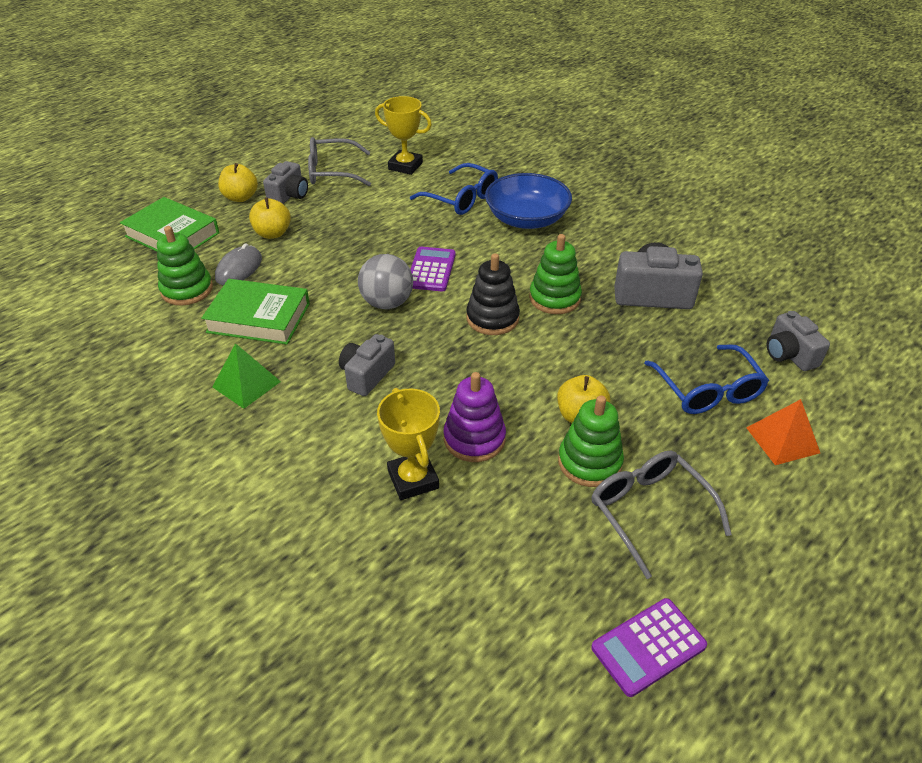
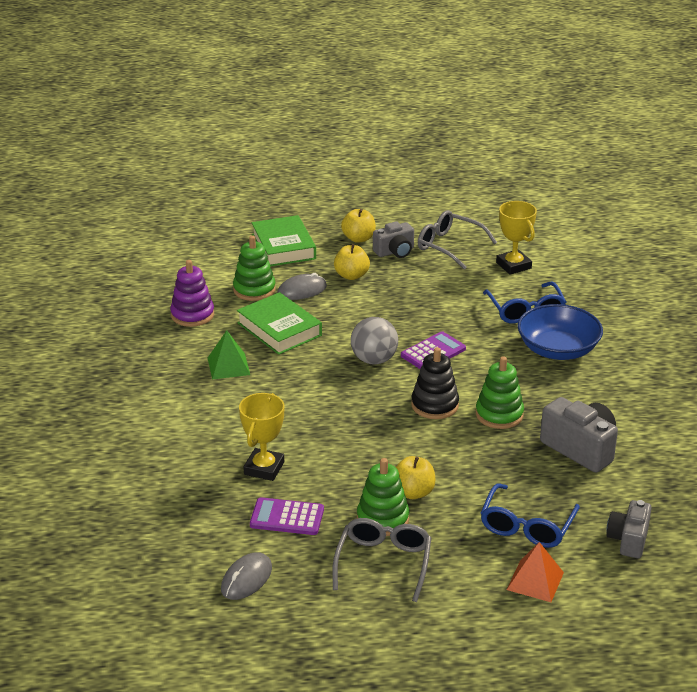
camera: 40 degrees right, 10 degrees down
(367, 375) = (306, 398): grey camera -> none
(474, 439) = (327, 467): purple stacking toy -> purple stacking toy (192, 315)
(549, 632) = (246, 579): none -> grey mouse
(648, 647) = (291, 617): purple calculator -> purple calculator (287, 517)

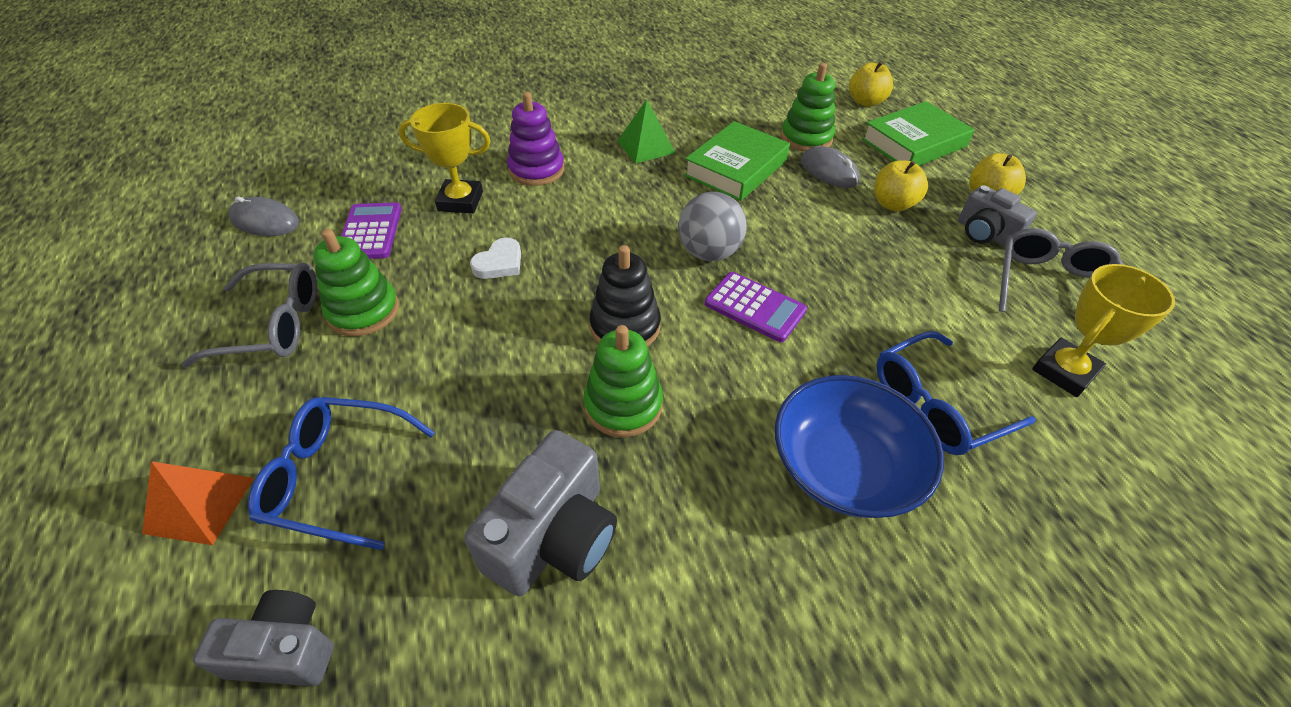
camera: 75 degrees right, 15 degrees up
(192, 315) = (730, 109): purple stacking toy -> purple stacking toy (536, 170)
(351, 453) = (499, 263): none -> white heart
(413, 492) = (420, 332): yellow apple -> yellow apple (865, 102)

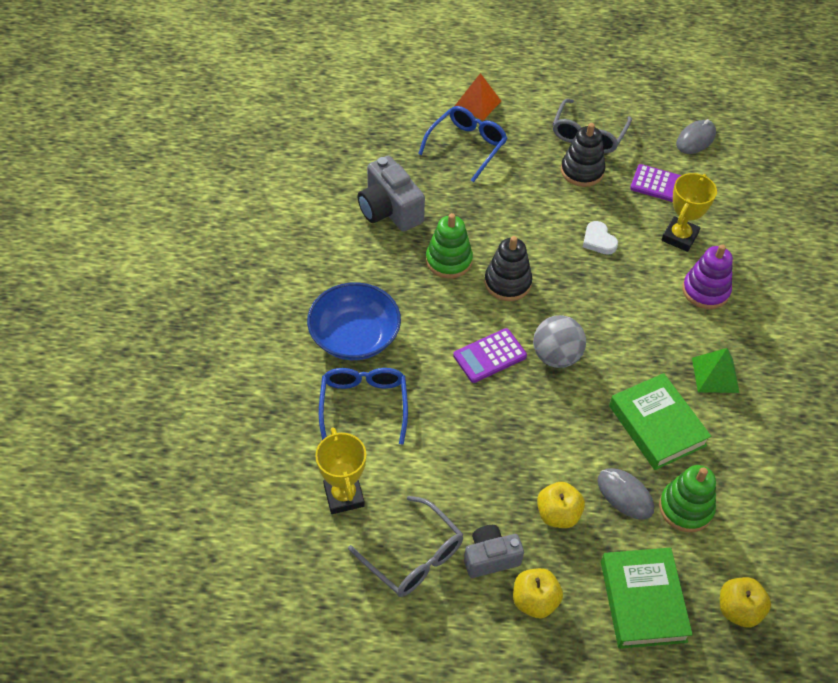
camera: 115 degrees right, 5 degrees up
(285, 650) = (392, 122): grey camera -> none
(363, 311) = (582, 171): green stacking toy -> black stacking toy
(829, 171) = (625, 495): grey mouse -> grey mouse turned 60 degrees clockwise

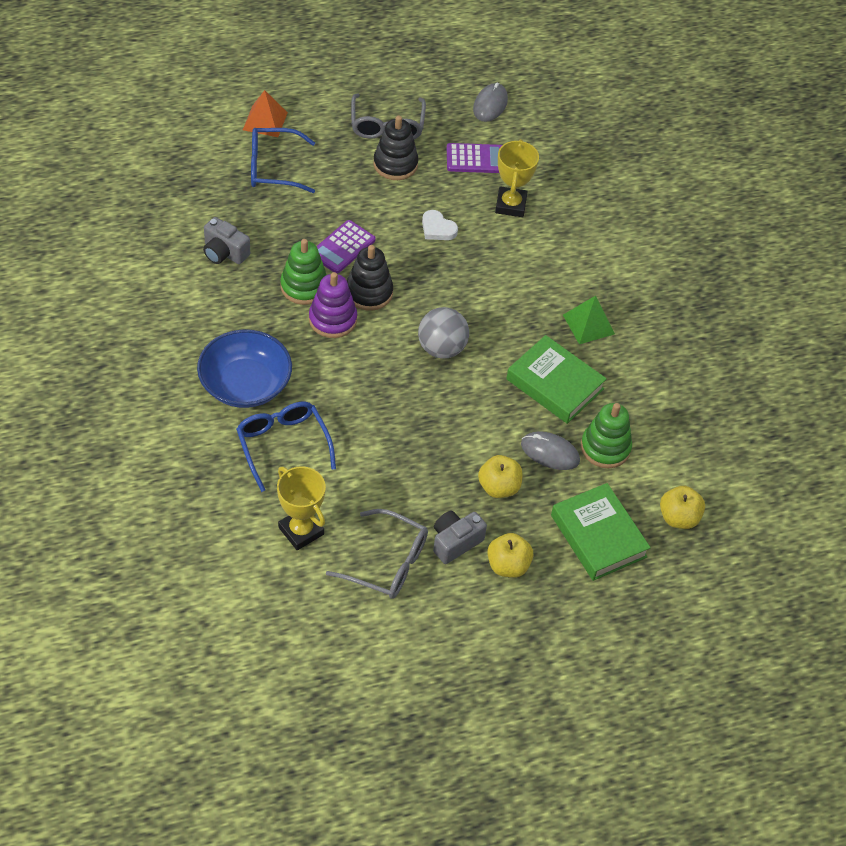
camera: 25 degrees left, 0 degrees up
(389, 210) = (224, 252): grey camera -> grey camera, size x0.66
(467, 146) = (273, 168): blue glasses -> blue glasses turned 105 degrees counterclockwise
(490, 356) = (381, 366): purple calculator -> purple calculator (343, 247)
(705, 291) = (552, 250): purple stacking toy -> purple stacking toy (332, 319)

